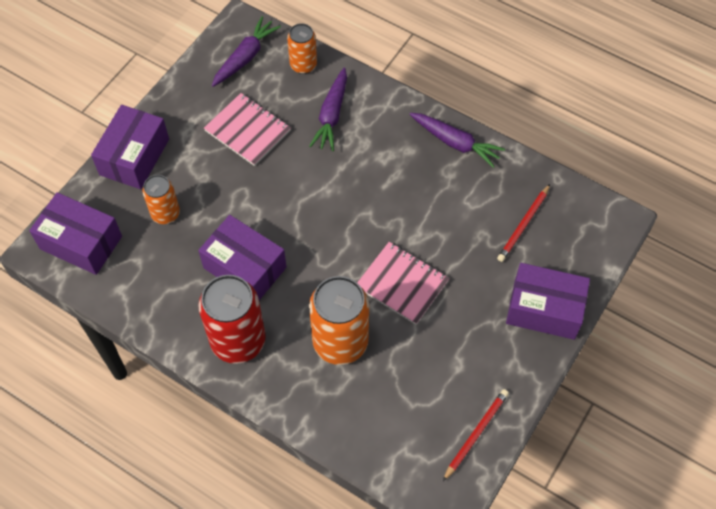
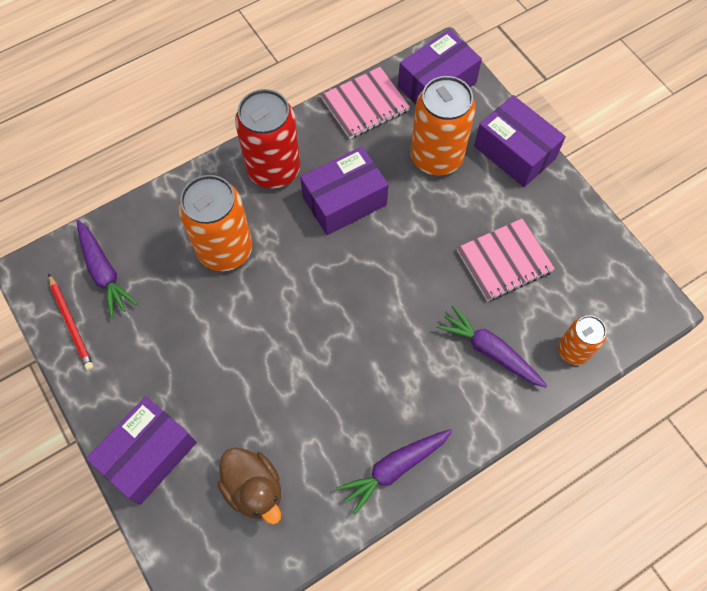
camera: 115 degrees right, 5 degrees up
(165, 213) = (436, 157): orange can -> orange can, size x1.77
(245, 57) = (606, 295): purple carrot -> purple carrot (104, 272)
(402, 284) = (253, 330): pink notebook -> pink notebook (365, 105)
(523, 225) = (254, 488): red pencil -> brown duck

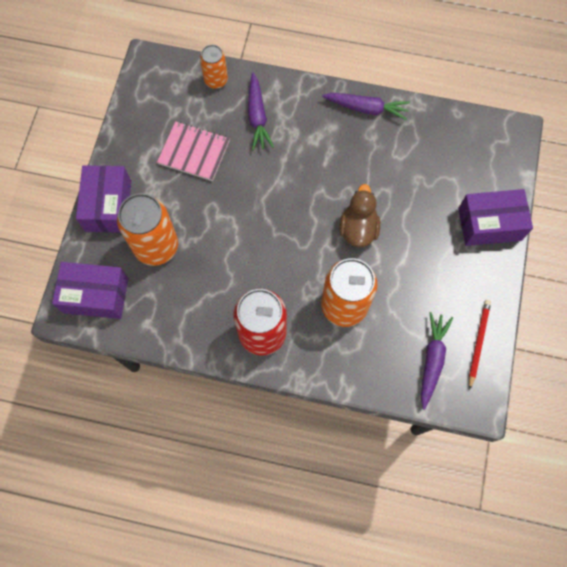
camera: 135 degrees left, 5 degrees up
(254, 488) = (446, 160): brown duck -> brown duck (358, 229)
(344, 201) = (241, 270): purple box -> none
(365, 105) = (156, 325): pink notebook -> none

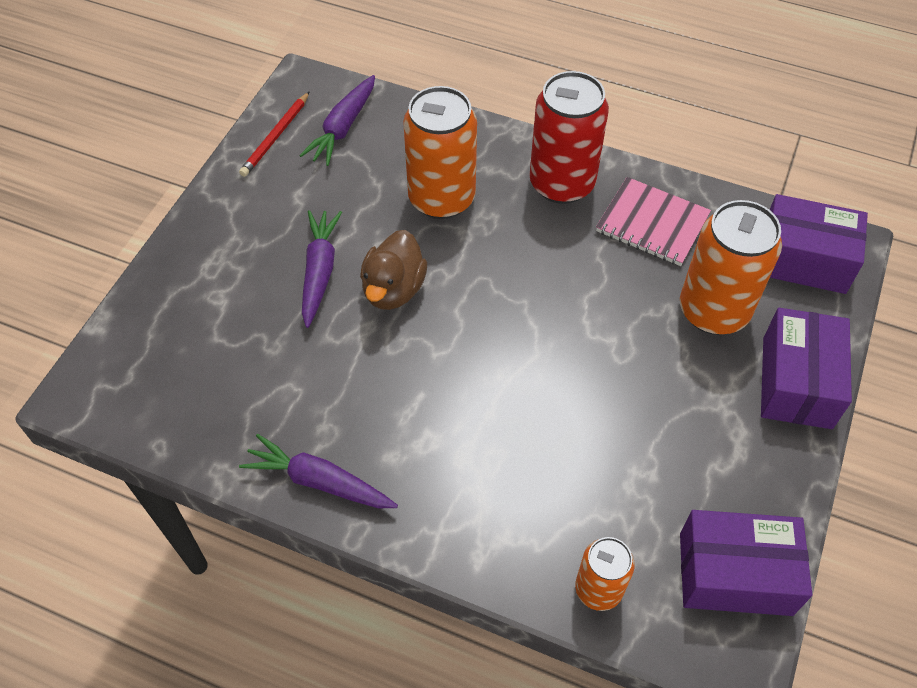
camera: 170 degrees left, 15 degrees down
(194, 152) = (648, 450): pink notebook -> pink notebook (652, 224)
(257, 117) = (525, 498): purple carrot -> purple carrot (319, 271)
(489, 224) = (192, 267): purple box -> purple box (735, 574)

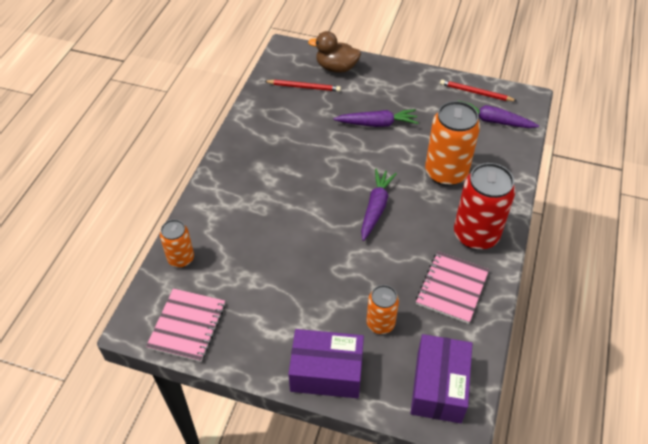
camera: 85 degrees right, 5 degrees down
(198, 373) = (304, 87): none -> red pencil
(319, 481) = (244, 139): purple carrot -> purple carrot (376, 208)
(393, 289) = (370, 156): brown duck -> brown duck (336, 68)
(713, 311) = (380, 323): orange can -> orange can, size x0.56
(735, 574) = (187, 326): purple box -> pink notebook

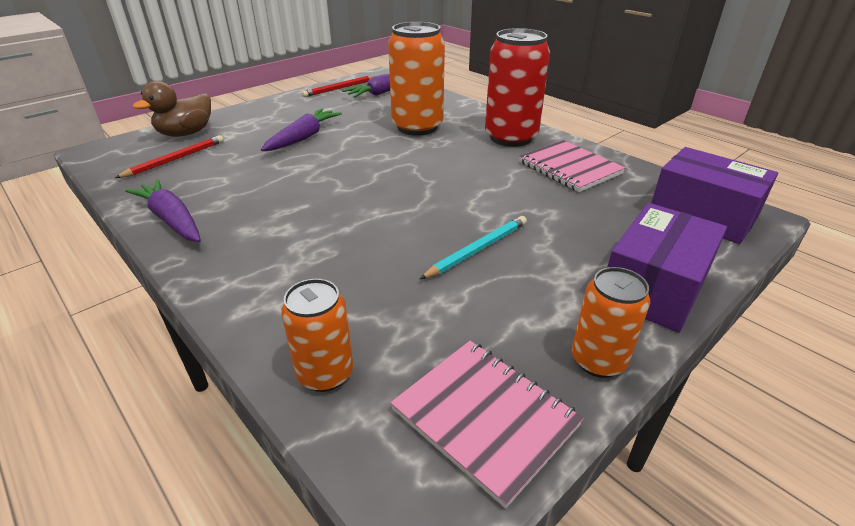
camera: 60 degrees left, 15 degrees down
(309, 274) = (477, 249): none -> turquoise pencil
(376, 208) = (419, 174): purple carrot -> purple carrot (172, 220)
(380, 323) = (593, 222): orange can -> orange can (598, 360)

